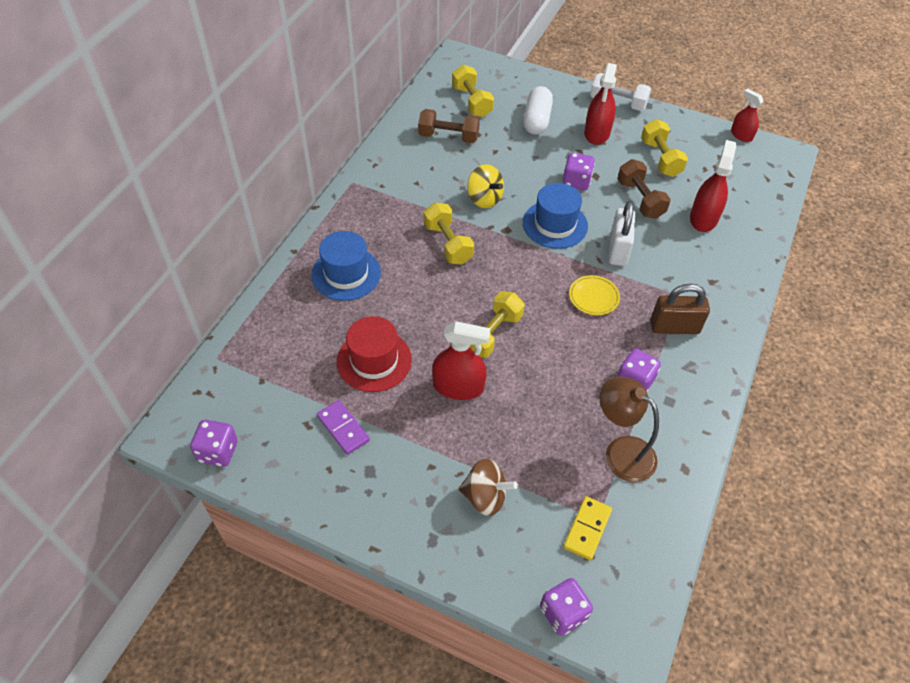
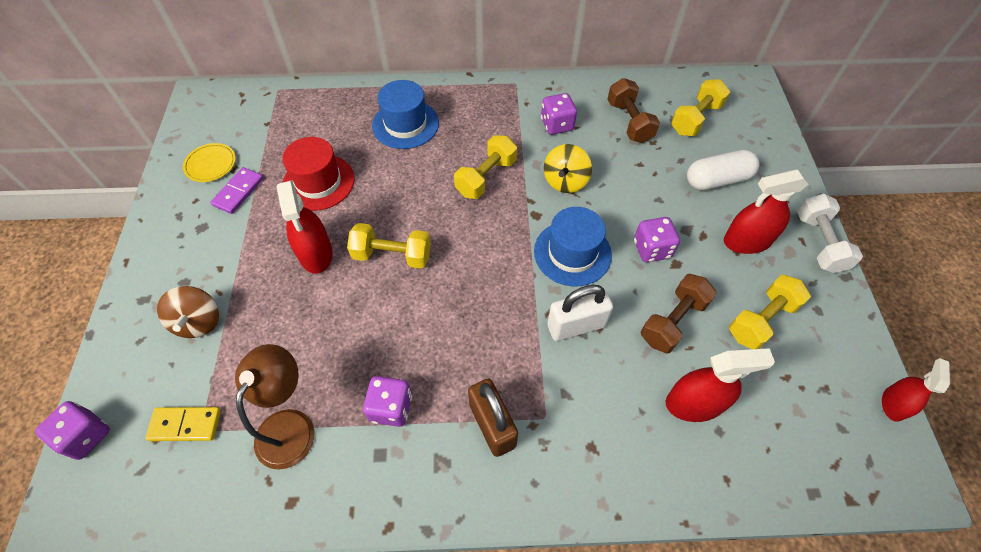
camera: 65 degrees right, 5 degrees up
(218, 451) = (190, 129): purple dice -> purple dice (557, 125)
(593, 297) = (490, 326): yellow plate -> yellow plate (211, 165)

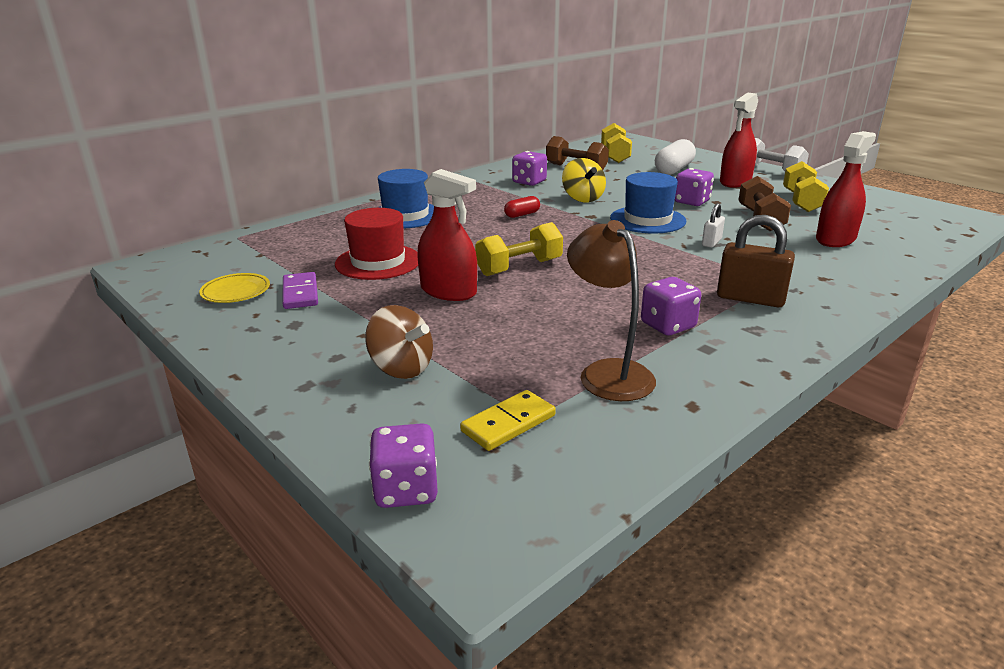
camera: 40 degrees left, 30 degrees down
(486, 177) = (522, 214): yellow dumbbell -> red capsule
(576, 325) = (711, 242): white padlock -> white padlock, size x0.55
(893, 404) = (914, 201): red spray bottle -> none

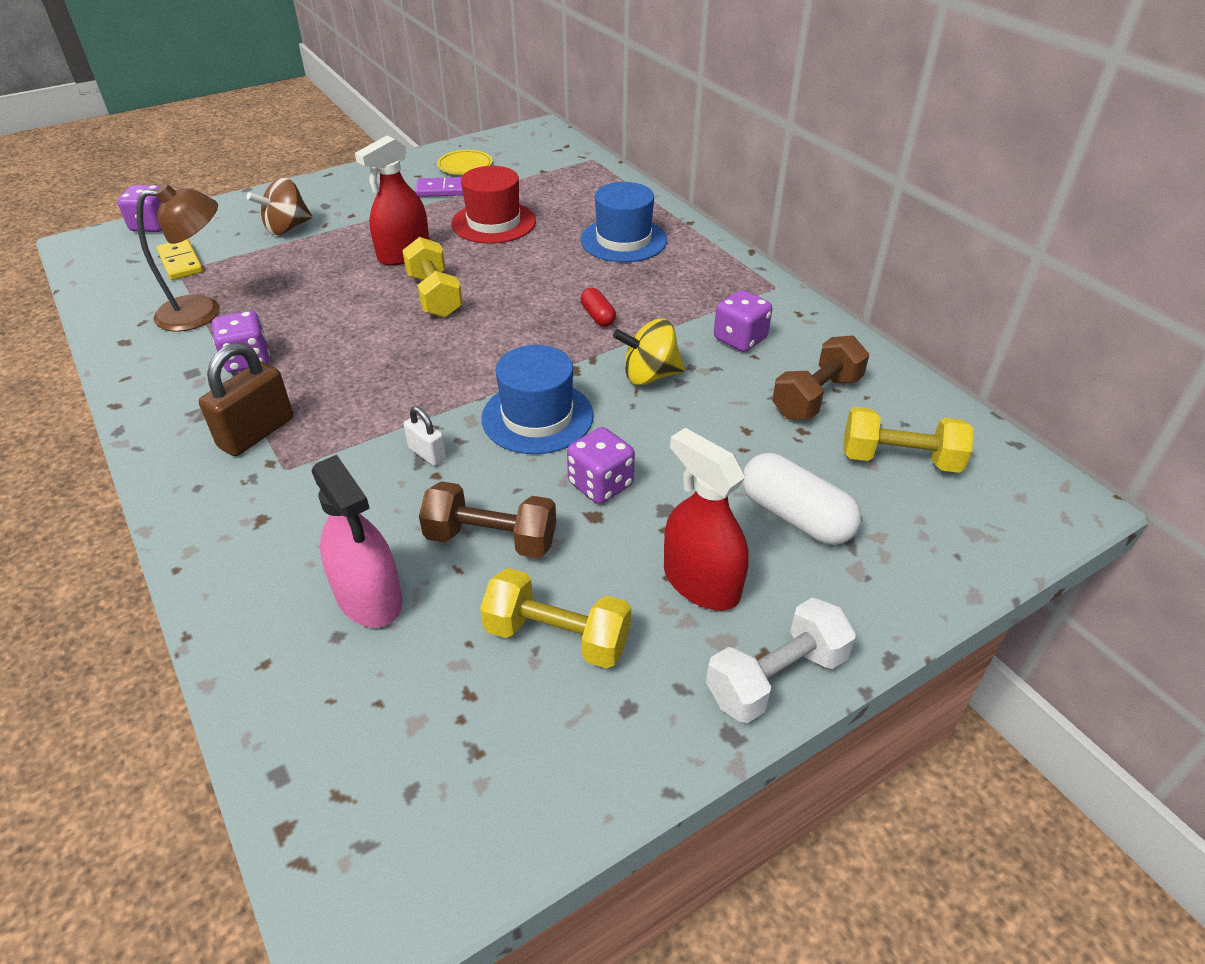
camera: 100 degrees right, 15 degrees up
(835, 239) = (369, 597): red spray bottle -> pink spray bottle

